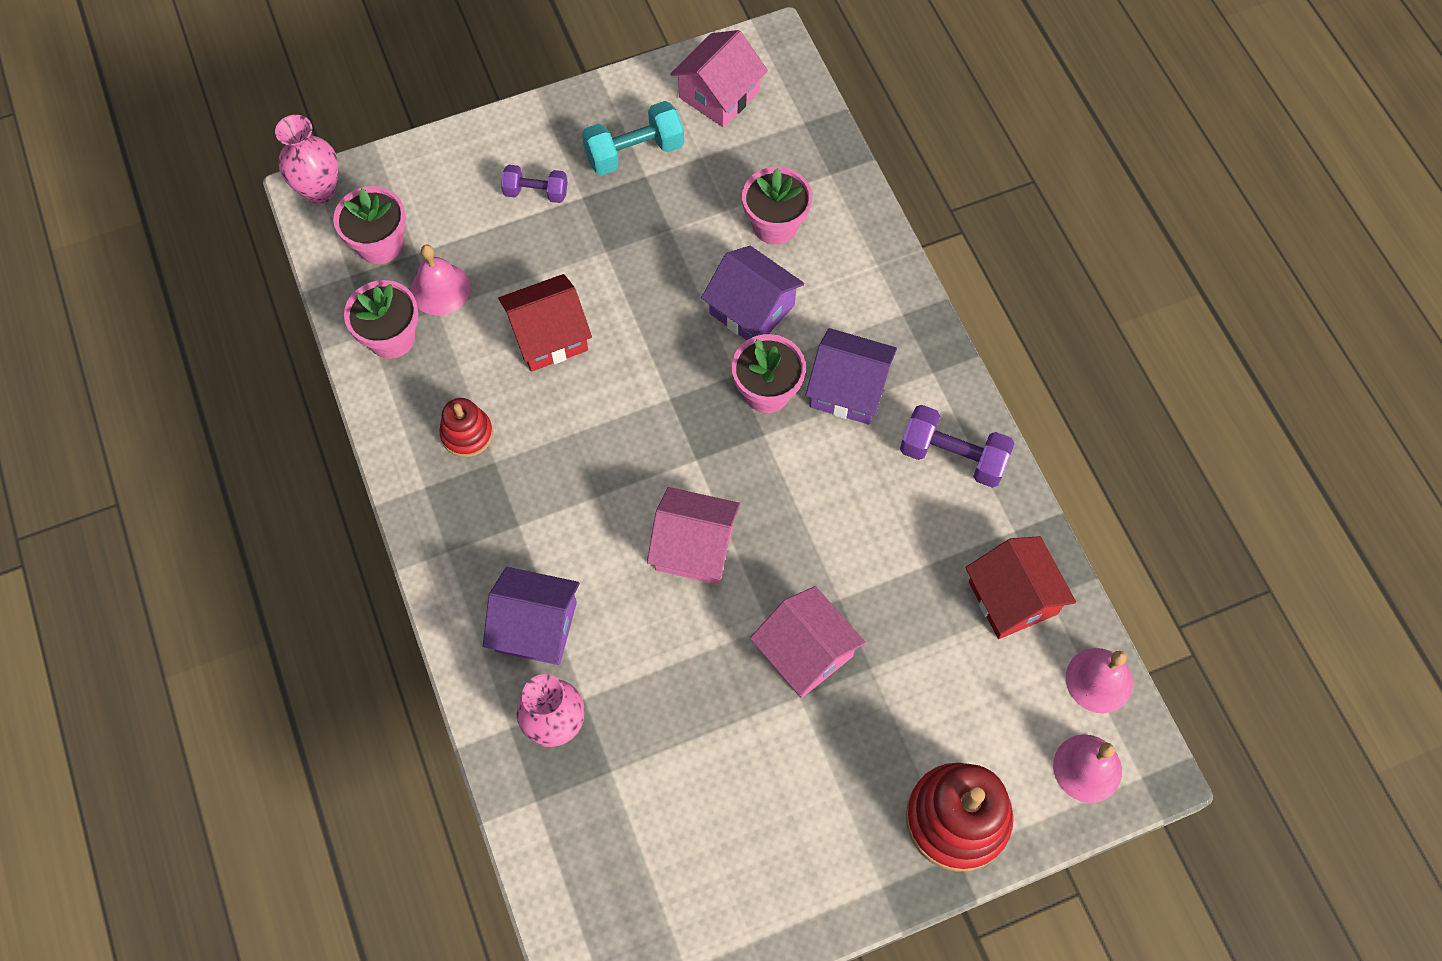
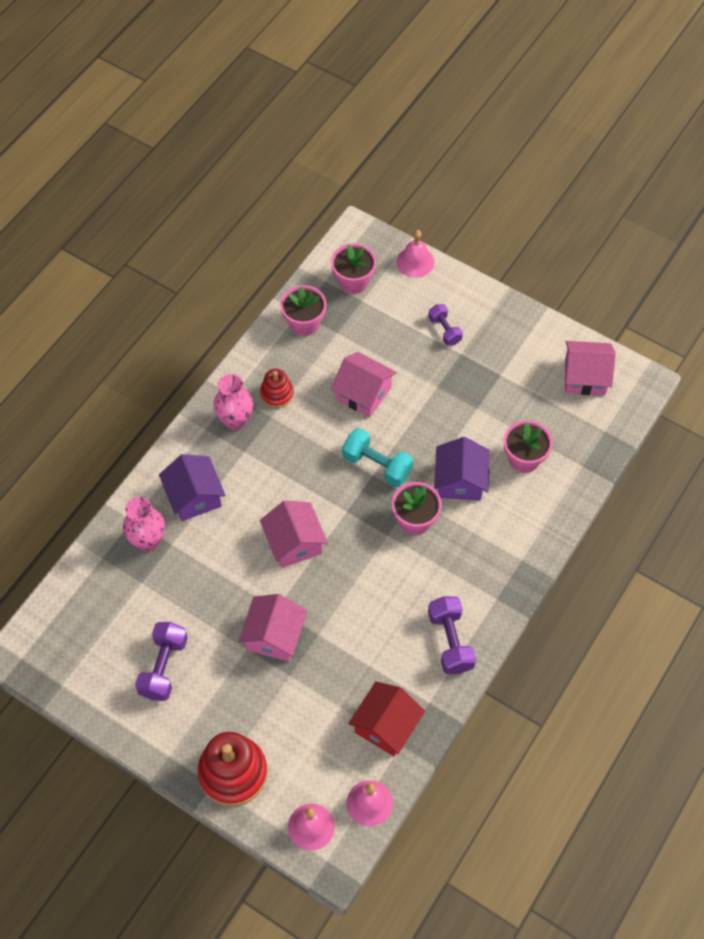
camera: 55 degrees right, 5 degrees down
(320, 190) = (362, 234): pink vase -> pink vase (235, 421)
(440, 289) = (350, 325): pink bell -> pink bell (415, 262)
(548, 336) = (363, 393): red house -> pink house
(634, 152) = (510, 360): turquoise dumbbell -> turquoise dumbbell (377, 465)
(753, 817) = (163, 667): none -> purple dumbbell
(848, 389) = (449, 560): purple house -> none

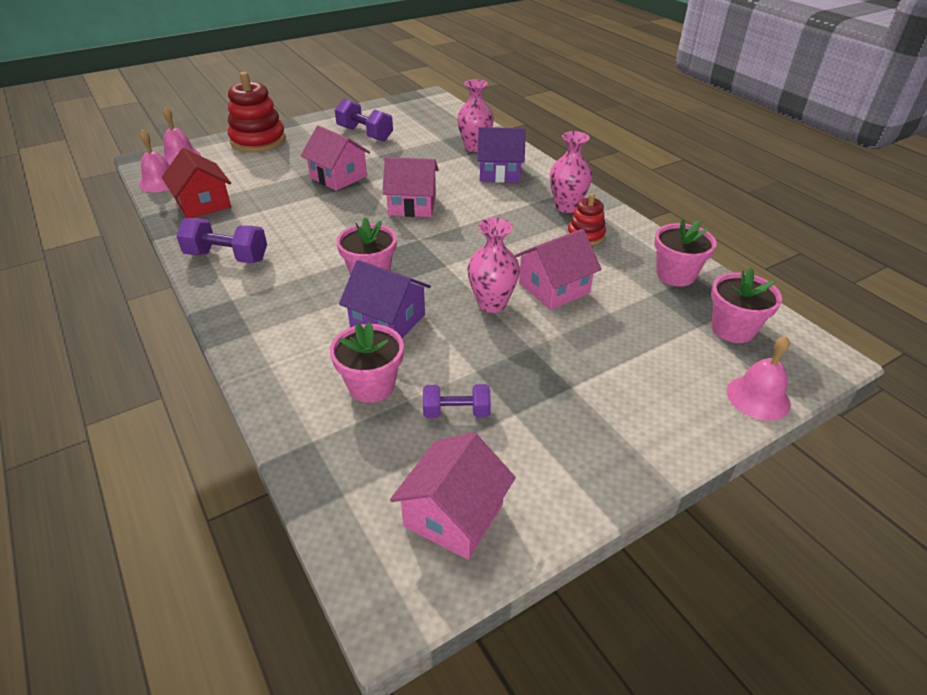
camera: 115 degrees right, 20 degrees down
(377, 465) = (455, 271): turquoise dumbbell -> none
(404, 425) = (492, 304): none -> pink vase
(444, 330) = (618, 384): purple dumbbell -> purple dumbbell (456, 412)

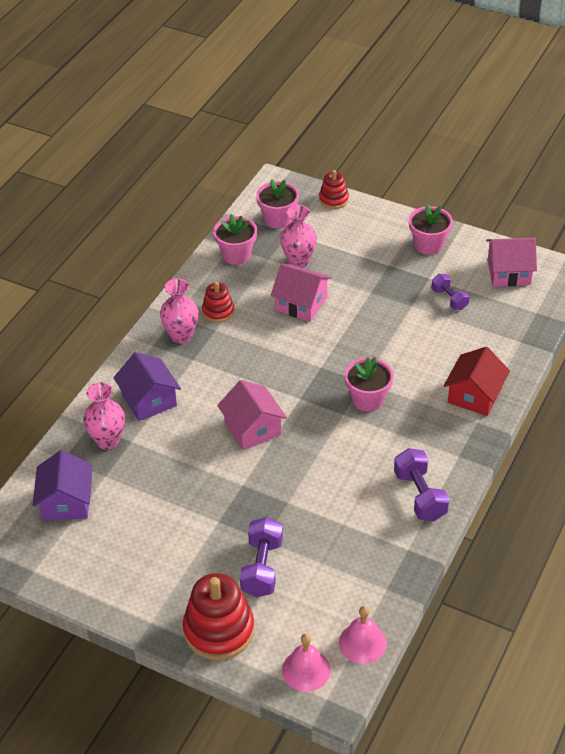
camera: 120 degrees left, 5 degrees up
(203, 204) = (368, 573): red house -> red house (474, 395)
(338, 177) = (244, 508): pink house -> none
(365, 134) = (136, 545): purple dumbbell -> purple dumbbell (262, 568)
(371, 385) = (463, 341): pink flower pot -> pink flower pot (428, 245)
(388, 321) = (406, 364): purple house -> purple house (66, 502)
(492, 304) = (344, 325): pink vase -> pink vase (298, 261)
(758, 397) = (333, 199): pink bell -> red stacking toy

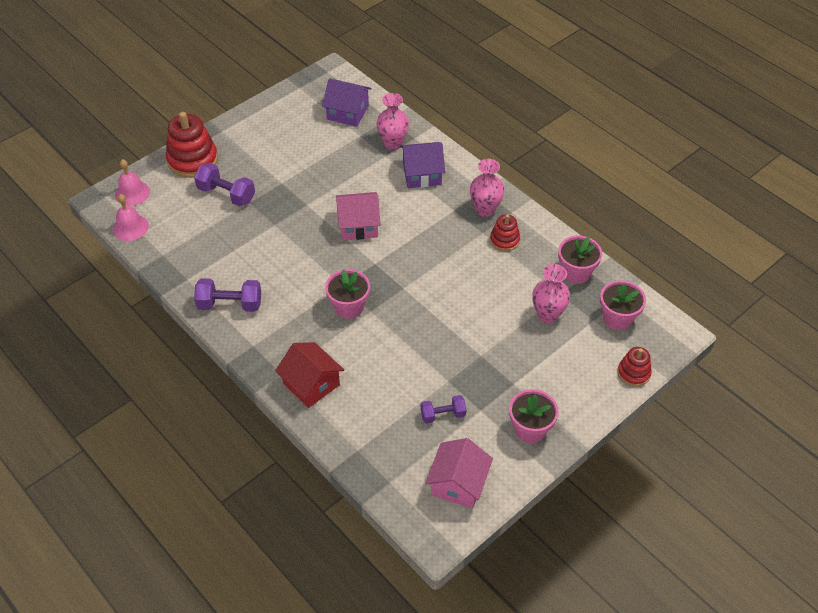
camera: 110 degrees right, 5 degrees up
(301, 303) = (488, 299): pink house -> none

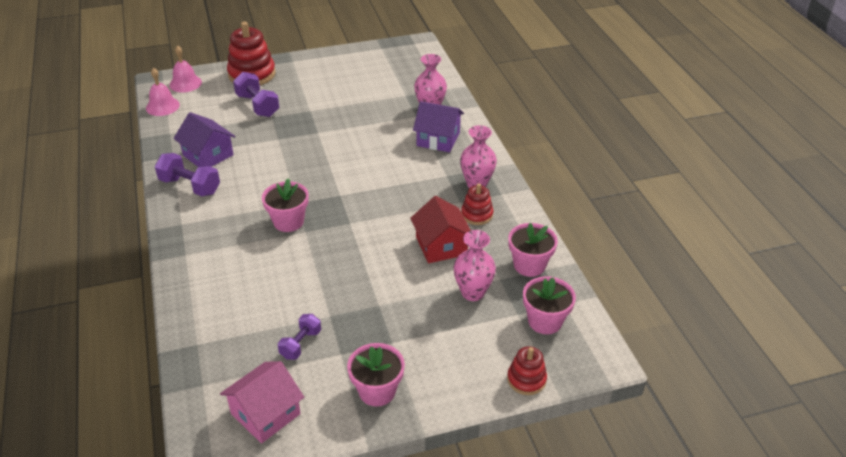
camera: 25 degrees right, 10 degrees down
(311, 384) = (203, 272): red house -> red house (441, 246)
(348, 112) = (408, 76): purple house -> purple house (208, 155)
(358, 225) = (349, 161): pink house -> none
(443, 415) = (300, 344): purple dumbbell -> purple dumbbell turned 75 degrees counterclockwise

